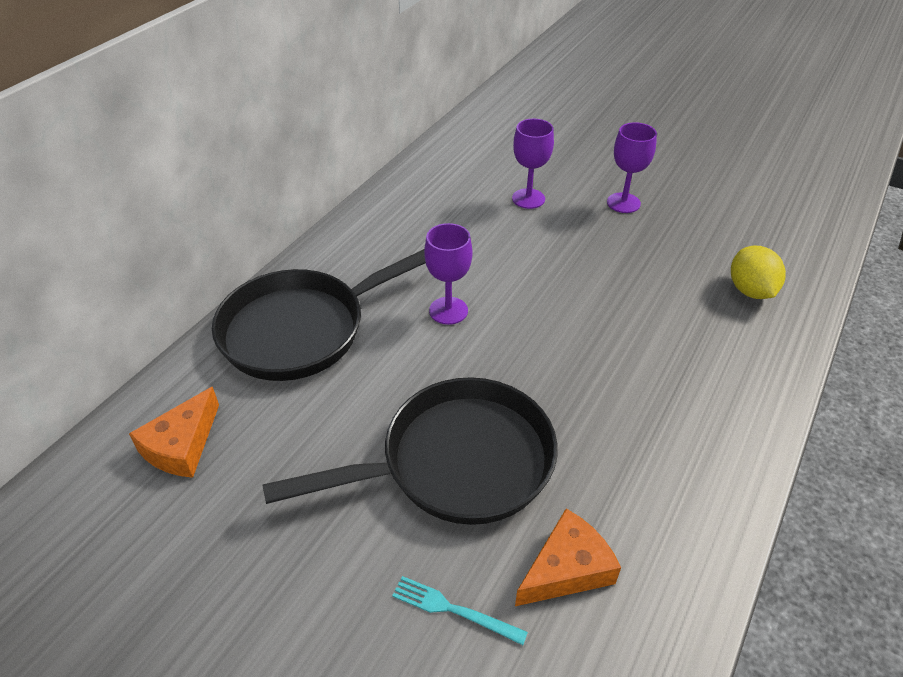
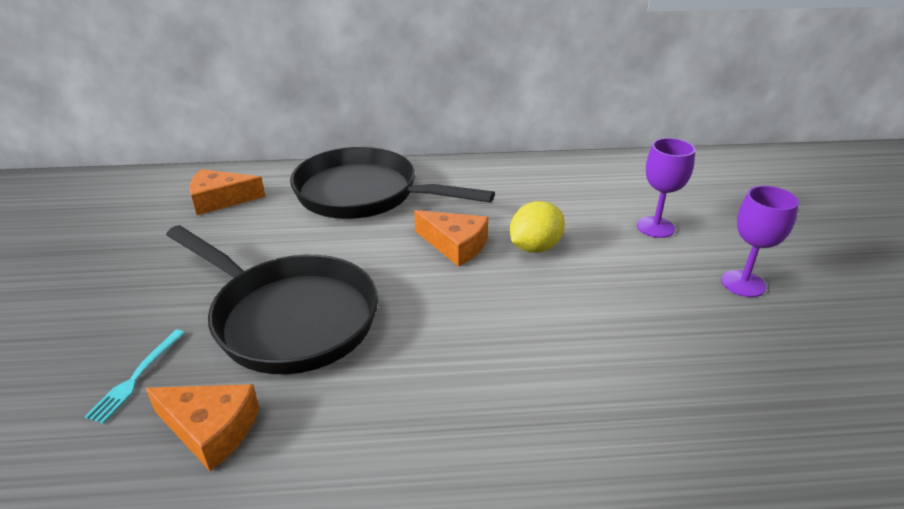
camera: 55 degrees right, 10 degrees down
(448, 311) = (455, 245): purple goblet -> orange cheese
(453, 610) = (136, 377): turquoise fork -> turquoise fork turned 150 degrees counterclockwise
(750, 290) = (743, 437): yellow lemon -> yellow lemon (535, 247)

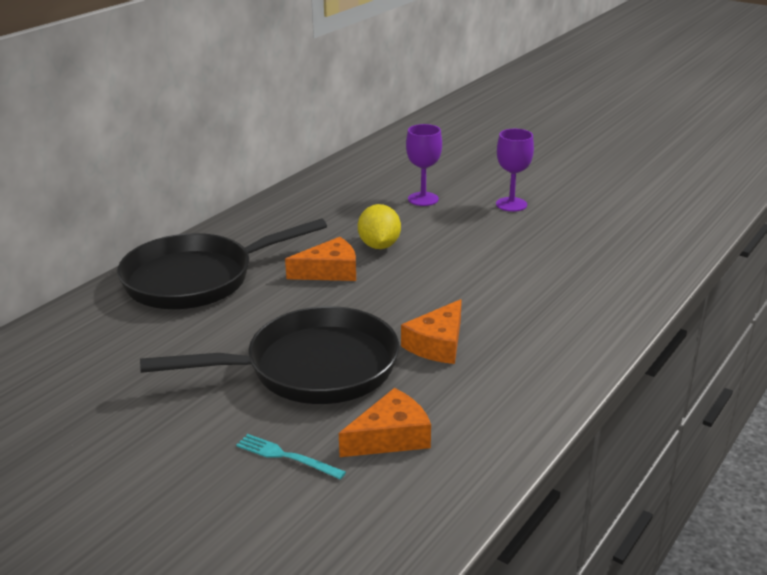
camera: 50 degrees left, 5 degrees down
(136, 377) = (286, 456): turquoise fork -> turquoise fork turned 150 degrees clockwise
(220, 200) = (78, 348): orange cheese -> orange cheese (437, 344)

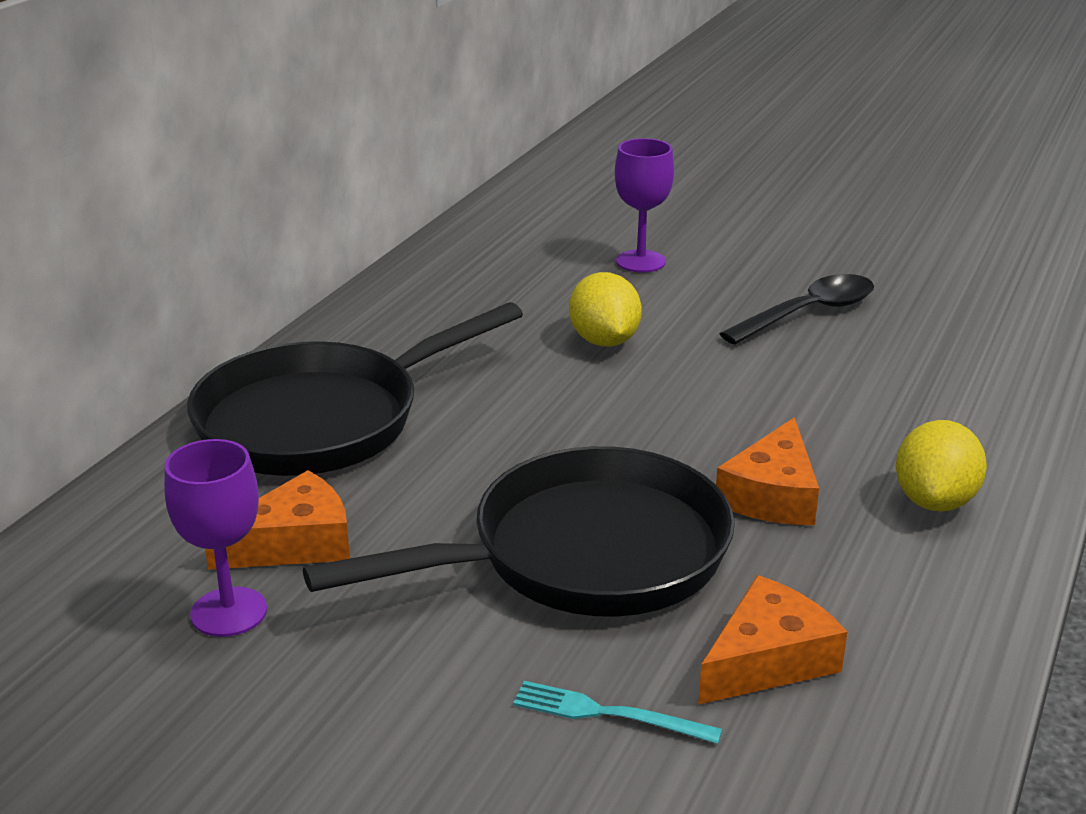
camera: 10 degrees left, 0 degrees up
(330, 271) = (542, 389): orange cheese -> orange cheese (295, 543)
(511, 204) = (783, 261): purple goblet -> purple goblet (229, 612)
(511, 237) = (808, 313): none -> black spoon
(534, 356) = (934, 501): none -> yellow lemon

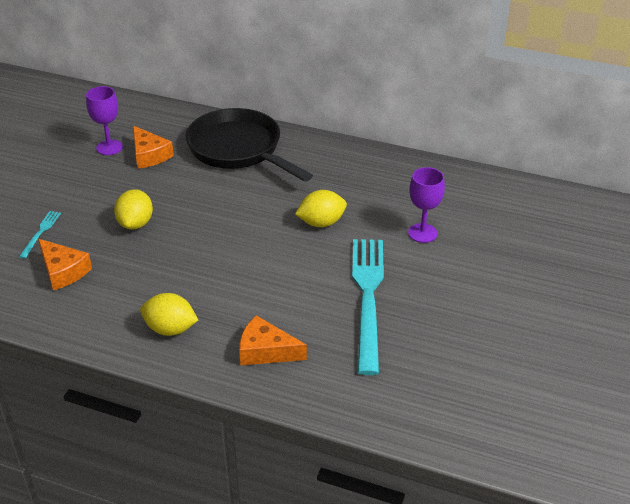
camera: 85 degrees right, 10 degrees up
(584, 555) = (135, 223): black pan -> yellow lemon
(772, 495) = (177, 276): orange cheese -> orange cheese (265, 351)
(808, 313) = (368, 297): black spoon -> turquoise fork

